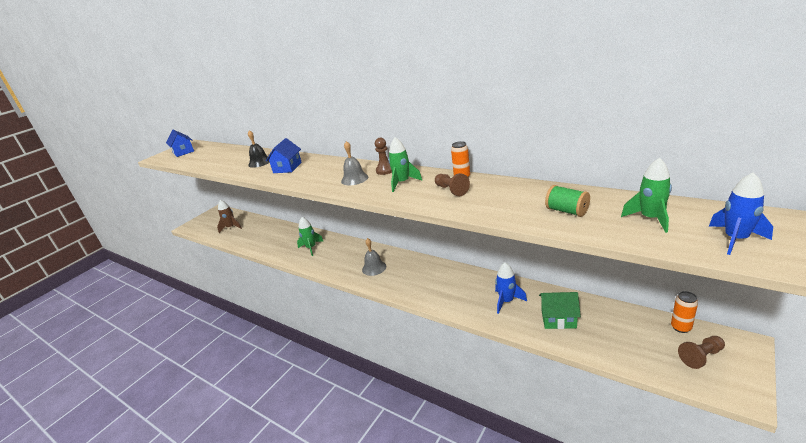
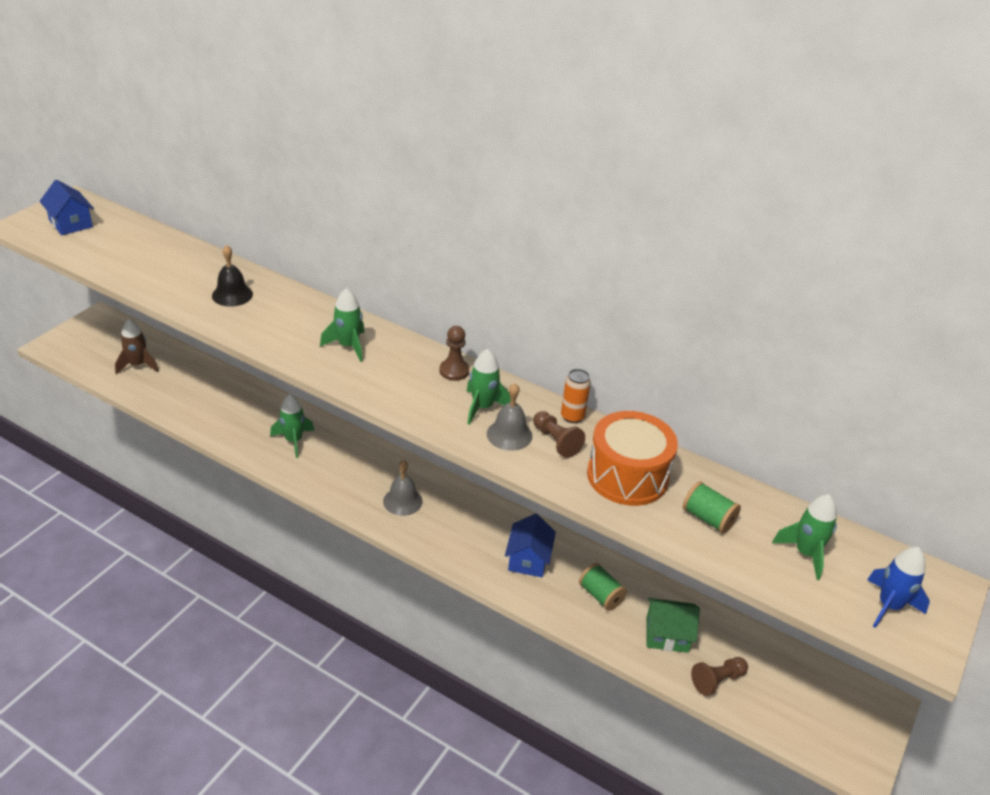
camera: 10 degrees left, 10 degrees up
(287, 168) = (286, 322): blue house -> blue house (528, 559)
(321, 171) = (348, 346): none -> green rocket
(354, 179) = (406, 380): grey bell -> grey bell (509, 435)
(503, 199) = (627, 476): none -> orange drum
(506, 301) = (600, 595): blue rocket -> green spool
(681, 327) = (818, 670): orange can -> none
(701, 357) = (830, 715): brown pawn -> brown pawn (717, 680)

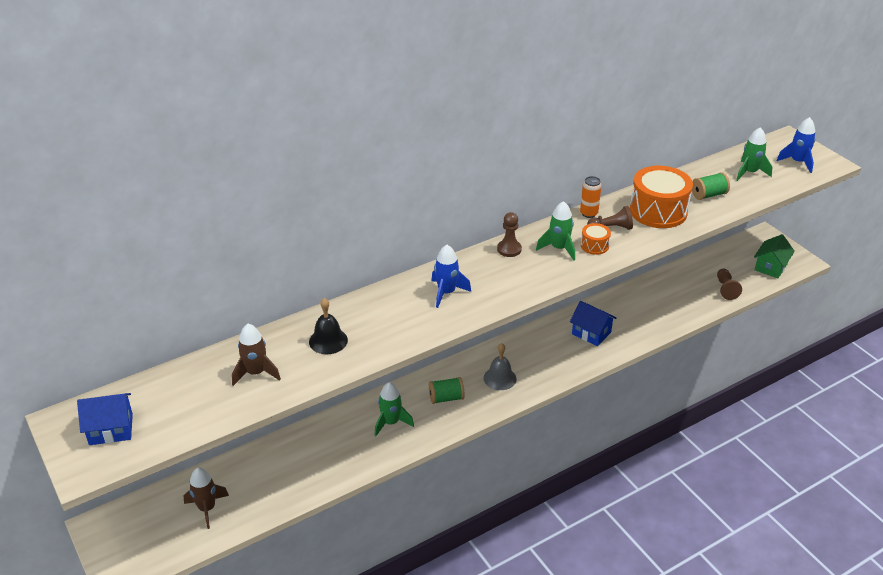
camera: 60 degrees left, 0 degrees up
(168, 269) = (256, 373): none -> brown rocket
(348, 346) = (446, 293): green rocket -> blue rocket
(509, 435) = (594, 245): grey bell -> orange drum
(600, 595) = (639, 311): green spool -> green spool (446, 398)
(667, 635) = (683, 295): green house -> green house (770, 267)

